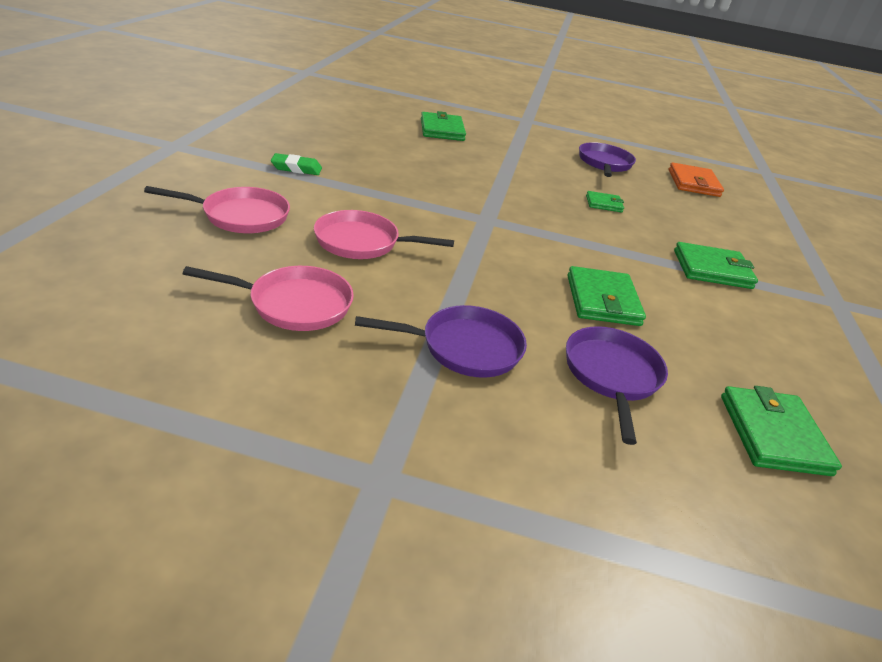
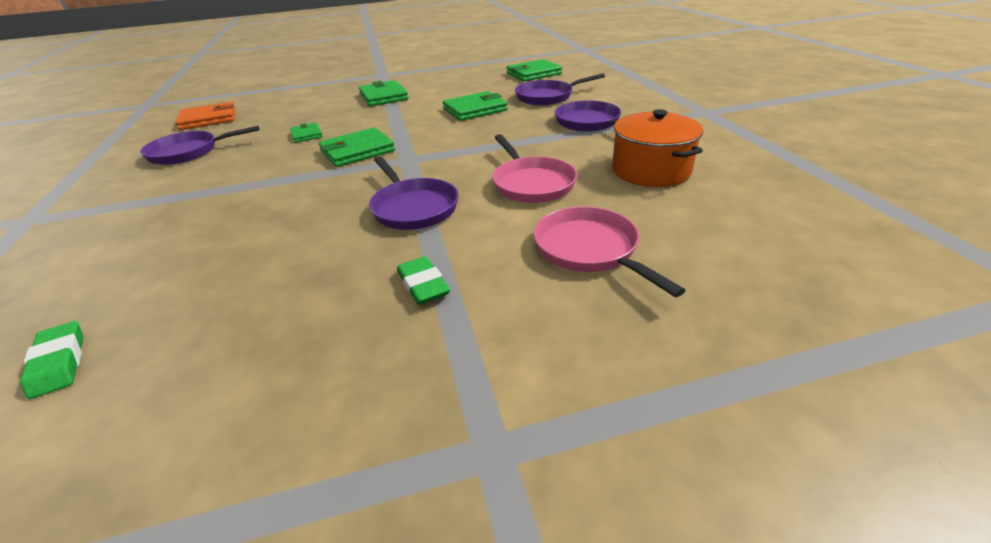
camera: 110 degrees left, 0 degrees up
(294, 304) = (651, 170): pink pan -> orange pot
(362, 111) = (59, 363): none -> green eraser
(392, 194) = (413, 207): none -> purple pan
(442, 130) = (133, 256): green wallet -> green wallet (357, 151)

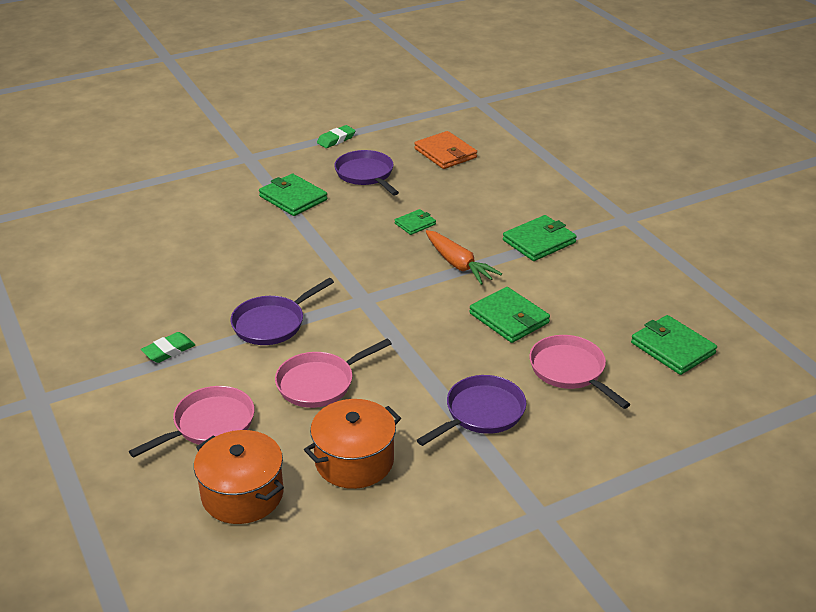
camera: 75 degrees right, 0 degrees up
(59, 363) = (108, 244): green eraser -> green eraser (336, 139)
(357, 151) = (379, 265): green wallet -> green wallet (293, 198)
(388, 122) = (458, 264): none -> orange carrot
(547, 97) = (570, 371): purple pan -> pink pan
(711, 228) = (242, 494): none -> orange pot

